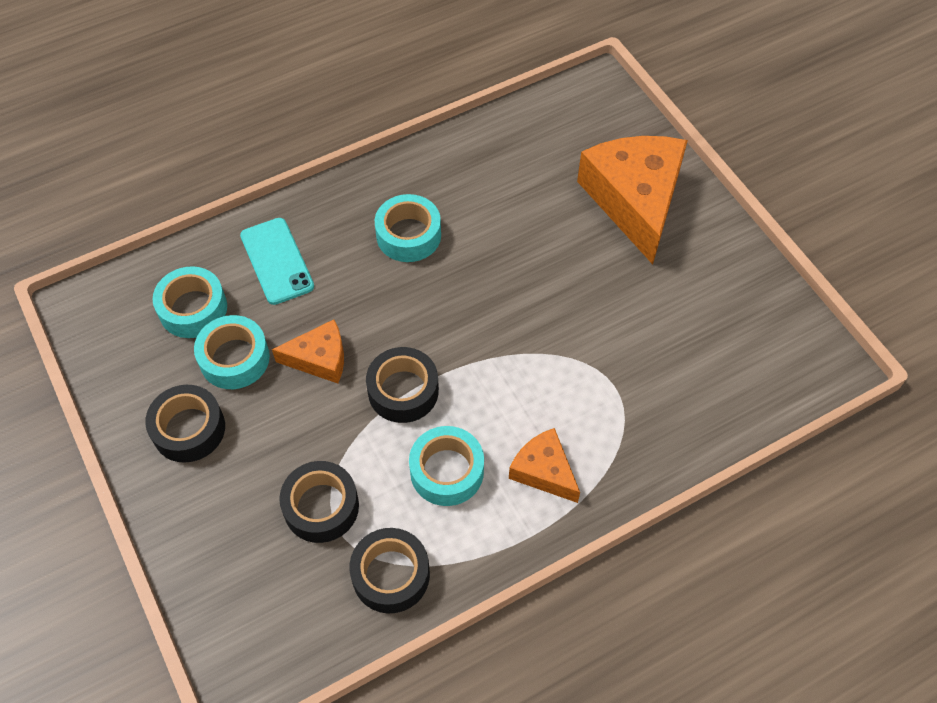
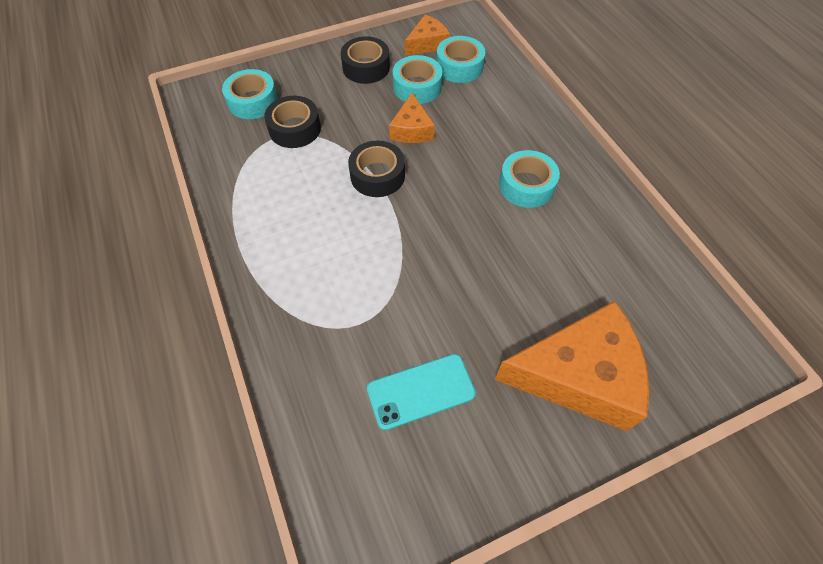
camera: 95 degrees right, 0 degrees up
(277, 261) = (500, 107): turquoise phone -> turquoise phone (421, 391)
(391, 575) = (235, 163): black tape -> none
(447, 471) = (304, 198): turquoise tape -> turquoise tape (253, 101)
(544, 471) = (290, 260): orange cheese -> orange cheese (427, 44)

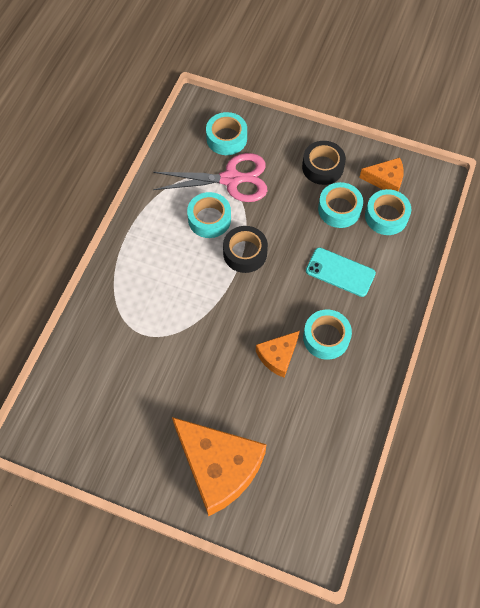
camera: 45 degrees right, 5 degrees up
(295, 129) = (231, 179): black tape -> pink scissors
(311, 173) = (209, 219): none -> turquoise tape
(411, 129) = (300, 238): orange cheese -> orange cheese (278, 356)
(421, 391) = (133, 397): turquoise phone -> turquoise phone (340, 272)

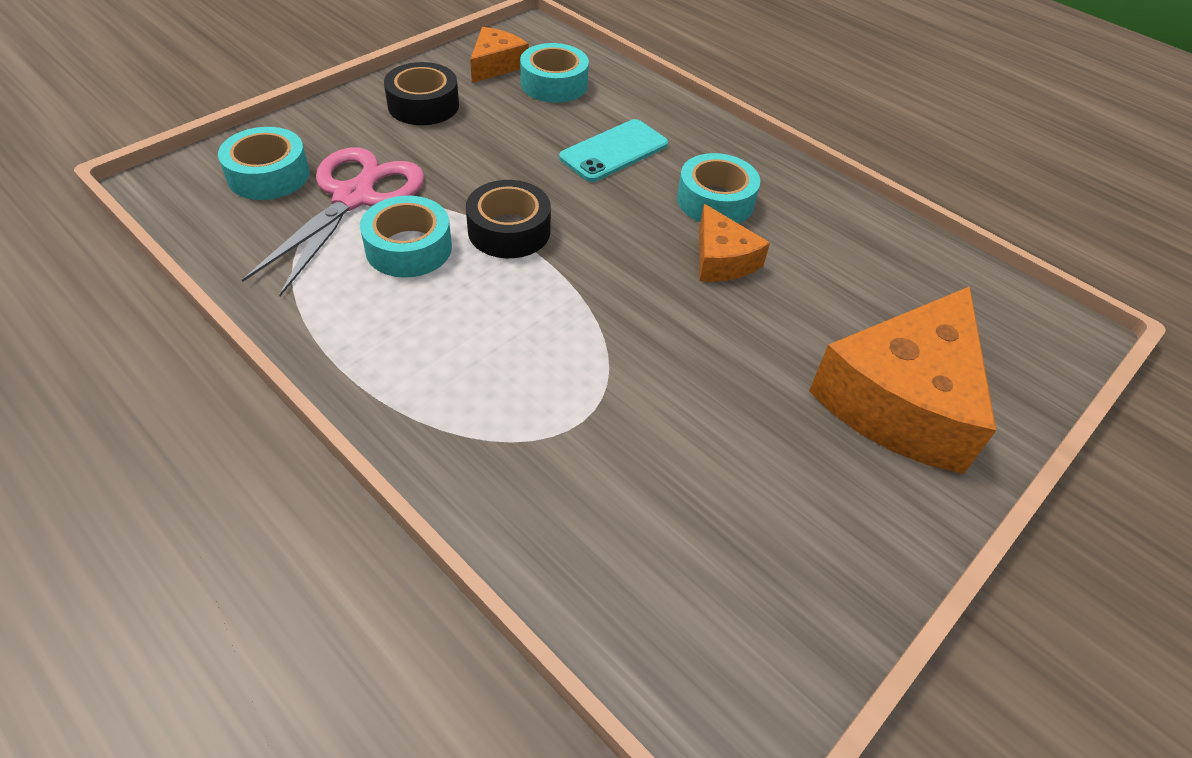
camera: 70 degrees left, 15 degrees down
(219, 467) = (902, 400): orange cheese -> orange cheese turned 150 degrees clockwise
(339, 209) = (508, 116): turquoise tape -> none

